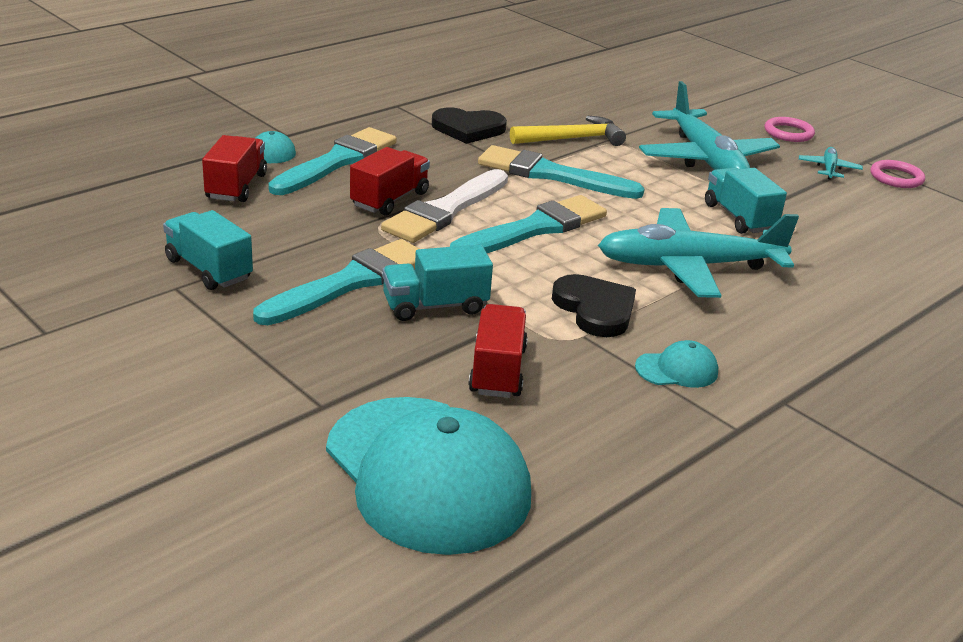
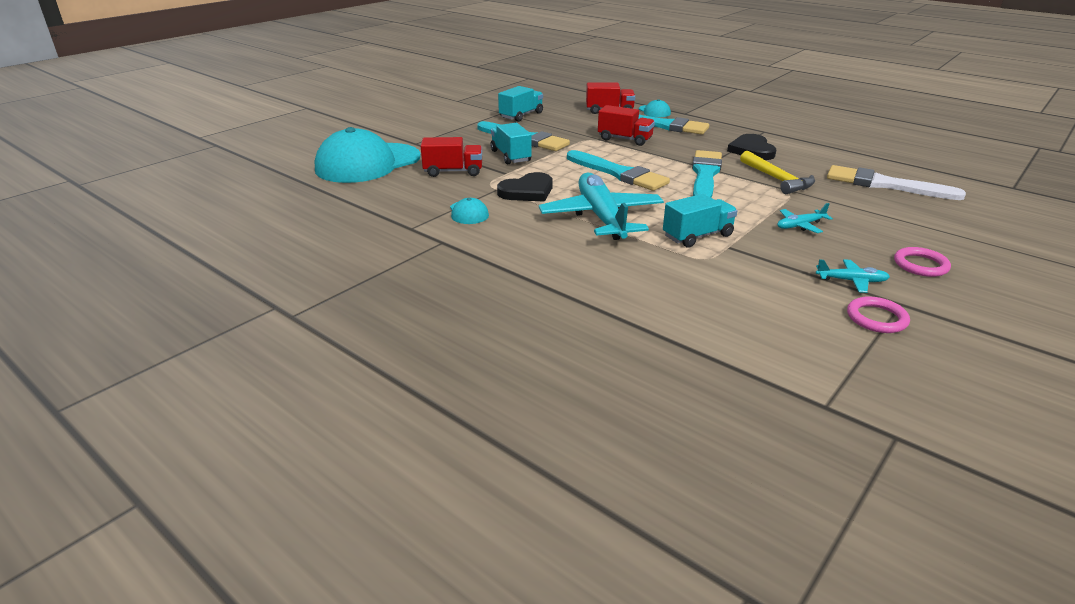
camera: 85 degrees right, 0 degrees up
(445, 210) = (623, 152): white brush -> white brush (885, 185)
(706, 159) = (800, 225): turquoise plane -> turquoise plane, size x0.43

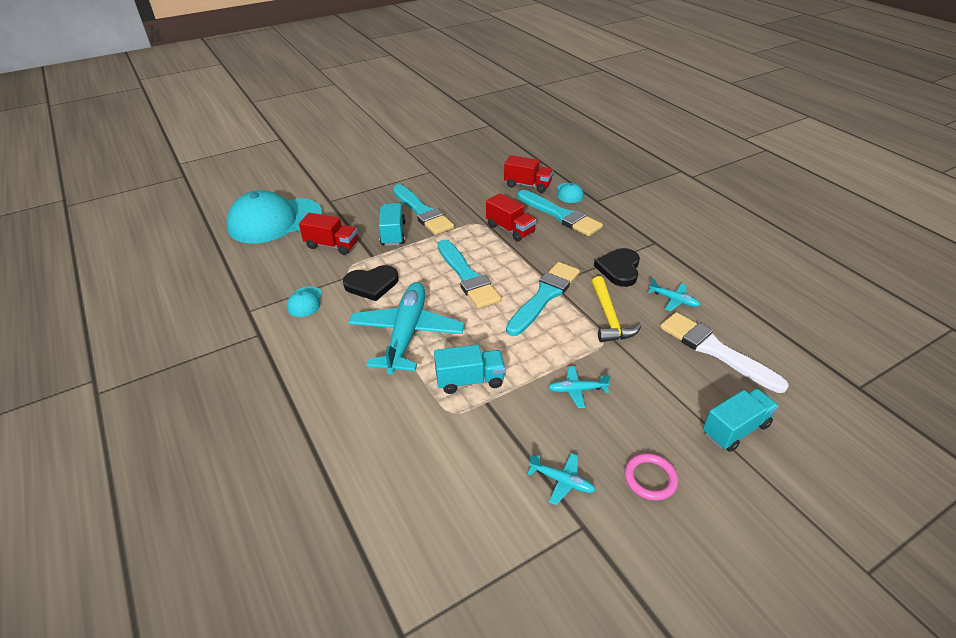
camera: 20 degrees right, 10 degrees up
(521, 115) = (444, 178): turquoise truck -> turquoise truck (735, 429)
(818, 162) = (673, 300): none -> turquoise plane
(876, 318) = (542, 539): pink ring -> none

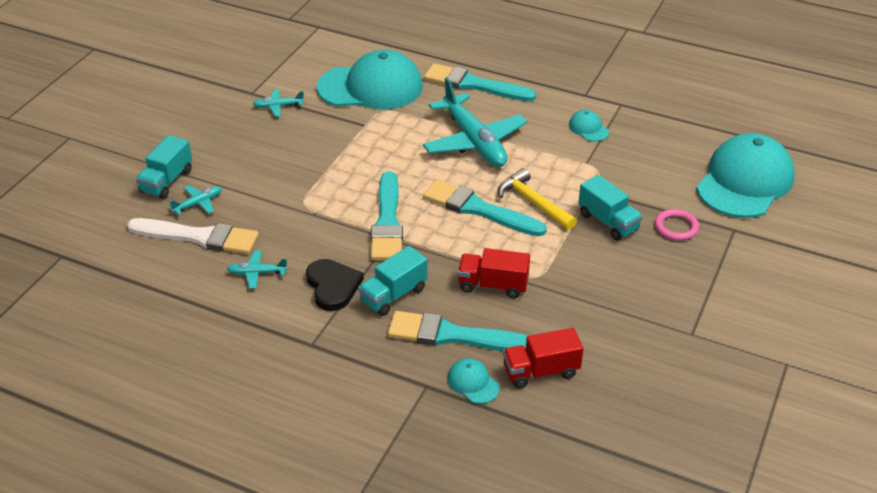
camera: 145 degrees right, 0 degrees up
(332, 245) = (647, 183): red truck -> none
(372, 284) = (555, 165): black heart -> none
(422, 212) = (615, 263): turquoise brush -> turquoise brush (474, 85)
(436, 454) = (370, 87): none -> turquoise cap
(470, 380) = (389, 132): turquoise truck -> turquoise truck (393, 295)
(577, 390) = (302, 159): turquoise plane -> turquoise plane (198, 203)
(609, 318) = (311, 227): yellow hammer -> yellow hammer (533, 202)
(650, 478) = (220, 129): pink ring -> pink ring (676, 227)

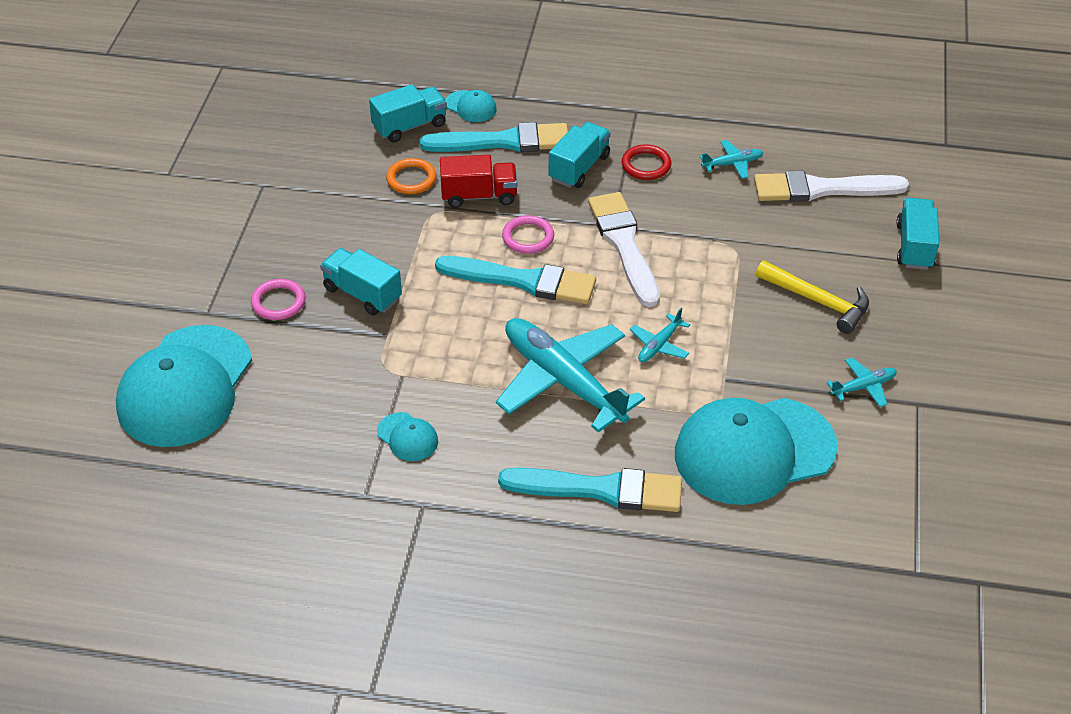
camera: 165 degrees right, 5 degrees up
(198, 203) = (854, 226): turquoise plane -> turquoise plane (659, 345)
(333, 286) = (646, 165): black heart -> red ring
(387, 222) = (624, 245): turquoise brush -> white brush
(463, 242) = (528, 237): none -> pink ring
(533, 202) = (459, 303): yellow hammer -> yellow hammer (818, 301)
(541, 371) = (409, 126): red truck -> turquoise truck
(550, 313) = (411, 179): none -> orange ring

